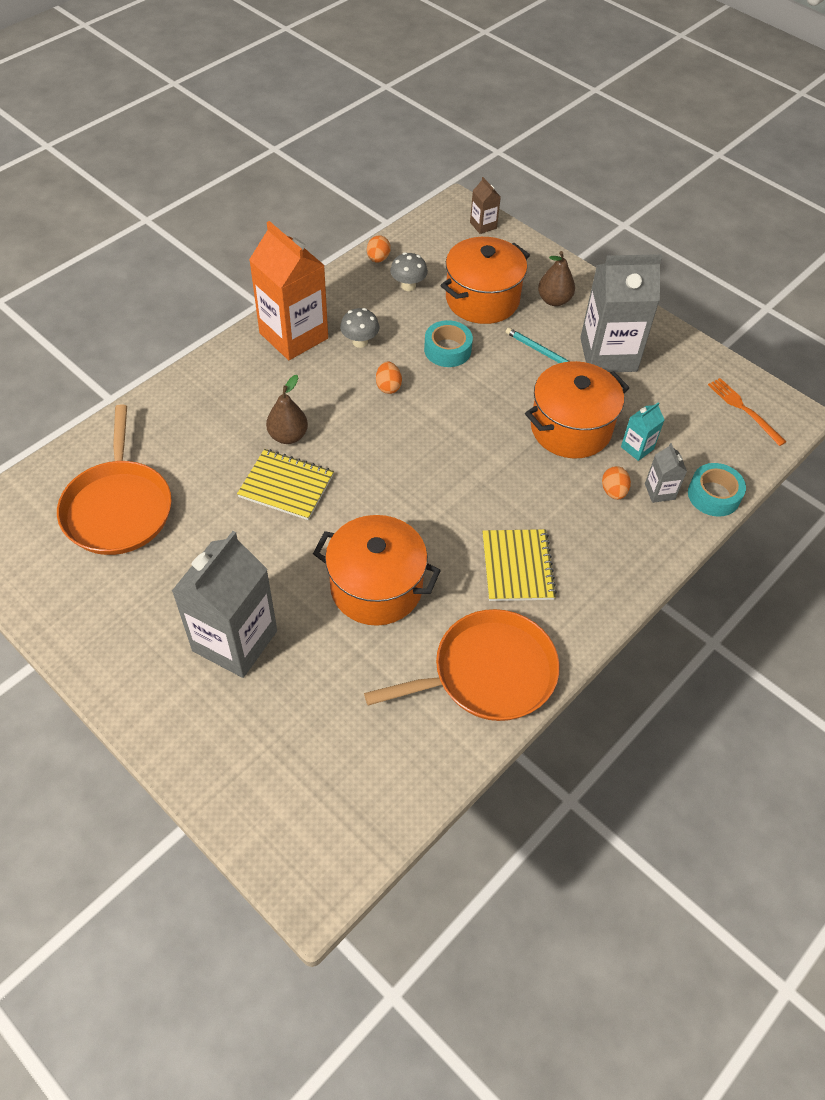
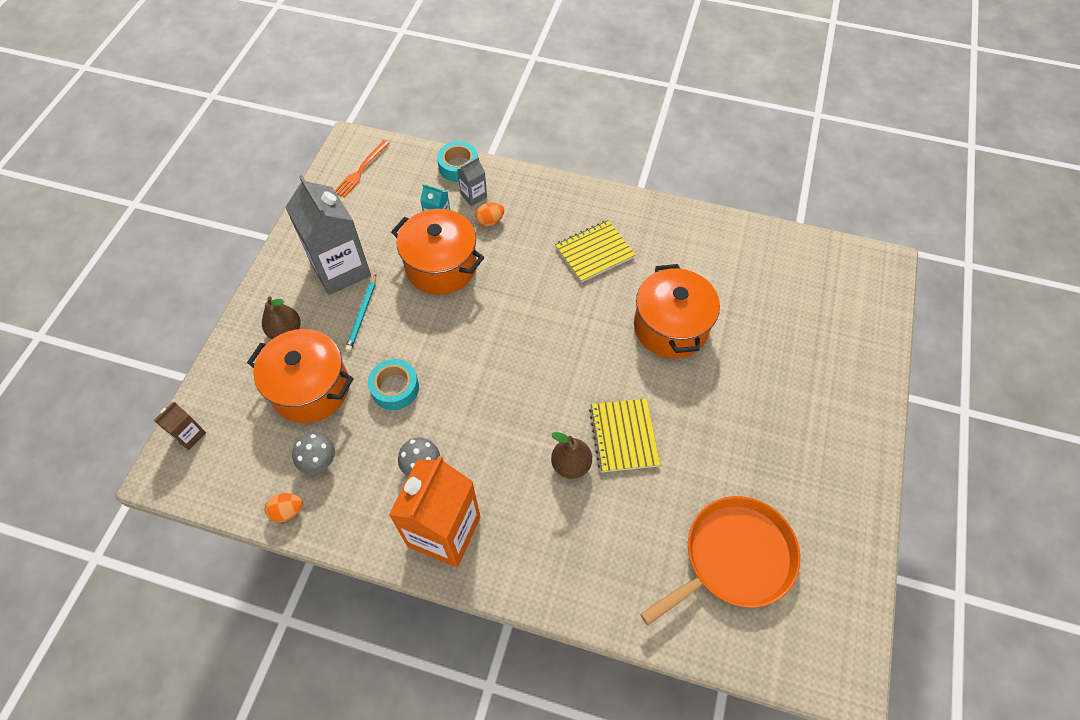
camera: 115 degrees left, 5 degrees up
(235, 641) = (777, 393): grey carton -> none
(388, 386) = (467, 414): orange egg -> none
(488, 673) = (687, 237): orange pan -> none

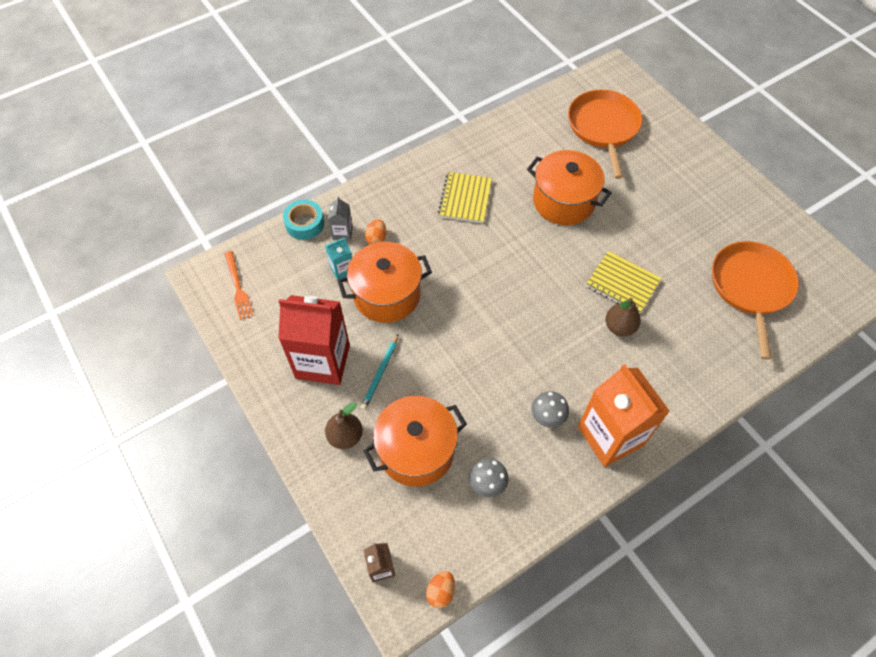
camera: 50 degrees left, 0 degrees up
(287, 511) = (512, 532): orange egg -> orange egg (441, 592)
(340, 269) = (323, 361): grey carton -> red carton
(362, 314) = (380, 373): turquoise pencil -> turquoise pencil turned 60 degrees clockwise
(395, 388) = (467, 393): turquoise tape -> none
(797, 302) = (603, 127): none -> orange pan

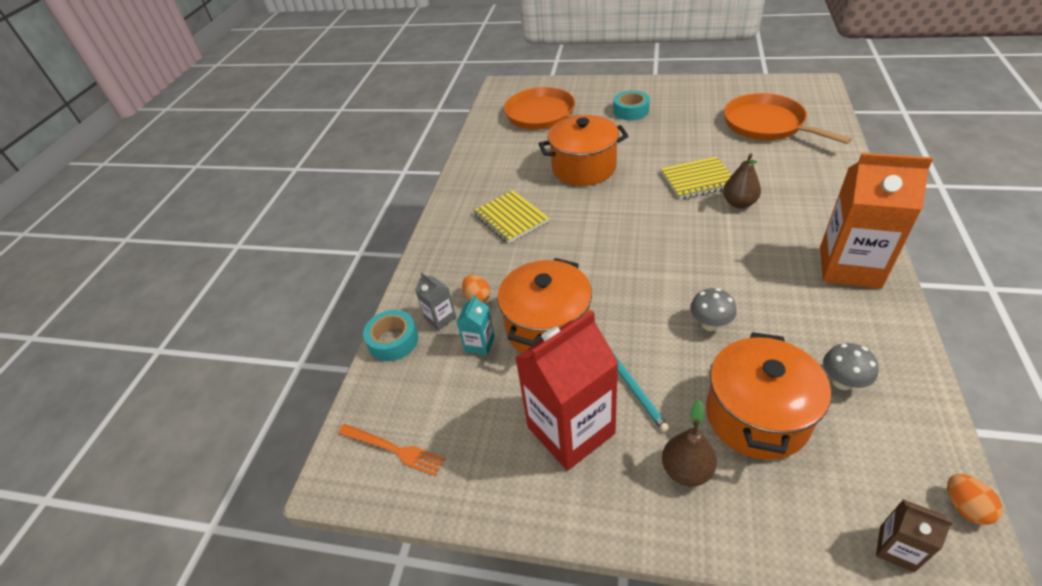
camera: 40 degrees left, 15 degrees down
(547, 417) = (795, 295): grey mushroom -> grey mushroom (710, 324)
(671, 180) = (631, 111): none -> turquoise tape

